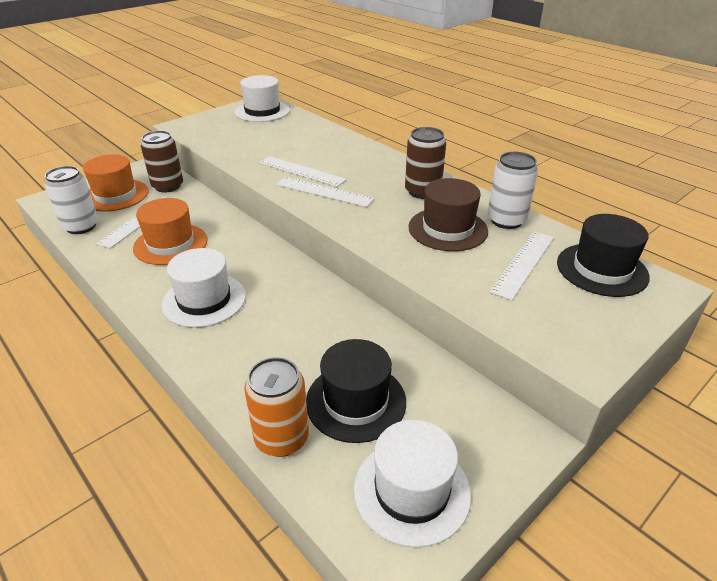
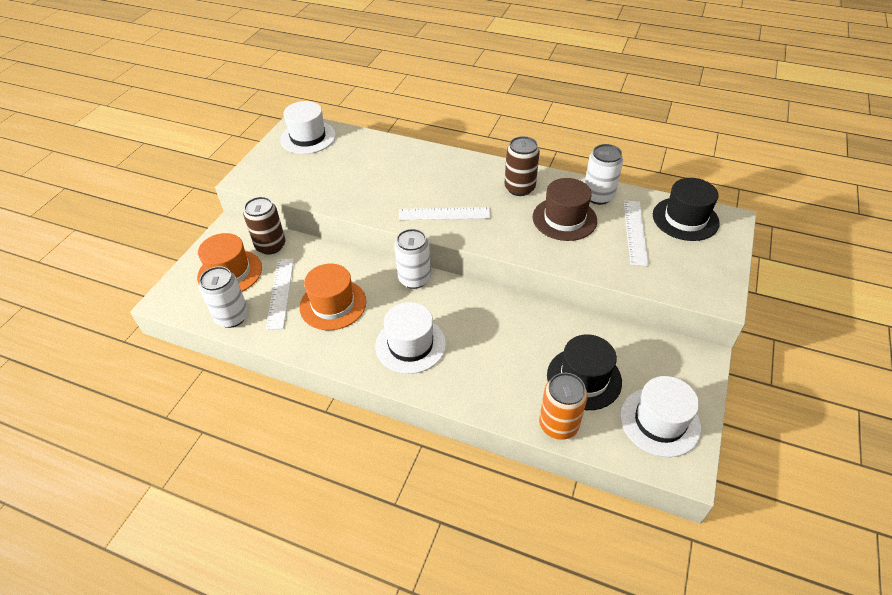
camera: 25 degrees left, 10 degrees up
(264, 247) = (414, 279): none -> white can
(301, 171) = (407, 198): white ruler -> none

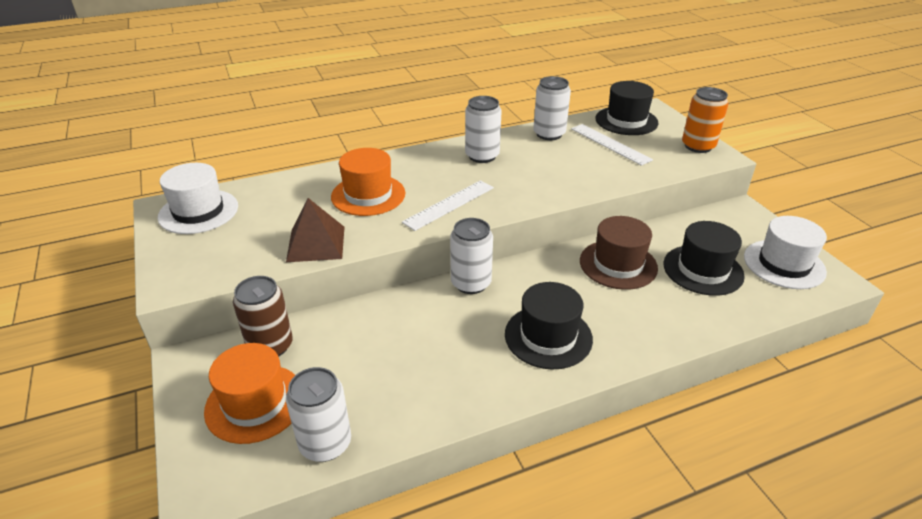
camera: 45 degrees left, 10 degrees down
(280, 292) = (350, 381): white ruler -> none
(333, 304) = (425, 354): orange hat -> orange hat (368, 195)
(337, 195) = (316, 243): none -> brown pyramid
(410, 344) = (548, 336): white hat -> black hat
(519, 188) = (482, 156): brown can -> white can
(558, 424) = (738, 312): orange can -> orange can (698, 146)
(564, 219) = (550, 160): brown hat -> brown hat (618, 264)

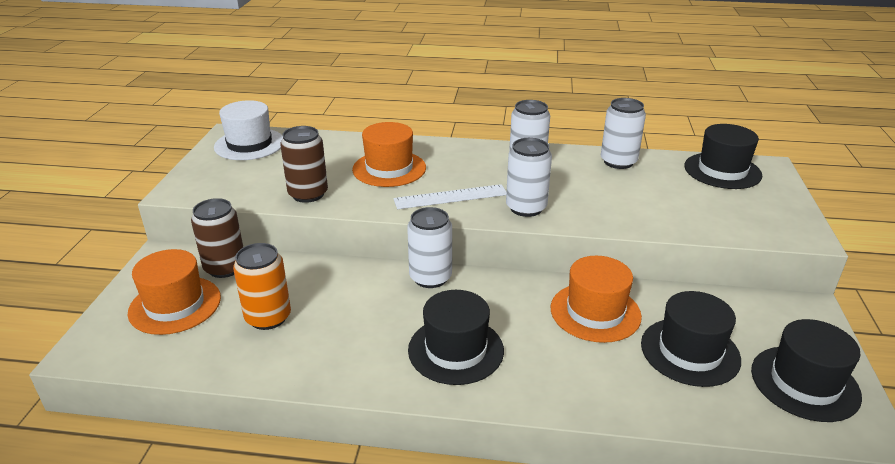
camera: 30 degrees right, 5 degrees down
(316, 243) = (308, 194): brown pyramid -> brown can
(325, 443) = (192, 356): white can -> white can (526, 208)
(610, 144) = (677, 188): white ruler -> none
(618, 264) = (595, 312): brown hat -> orange hat
(698, 146) = (785, 218): orange can -> orange can (268, 317)
(784, 264) = (804, 383): white hat -> black hat

